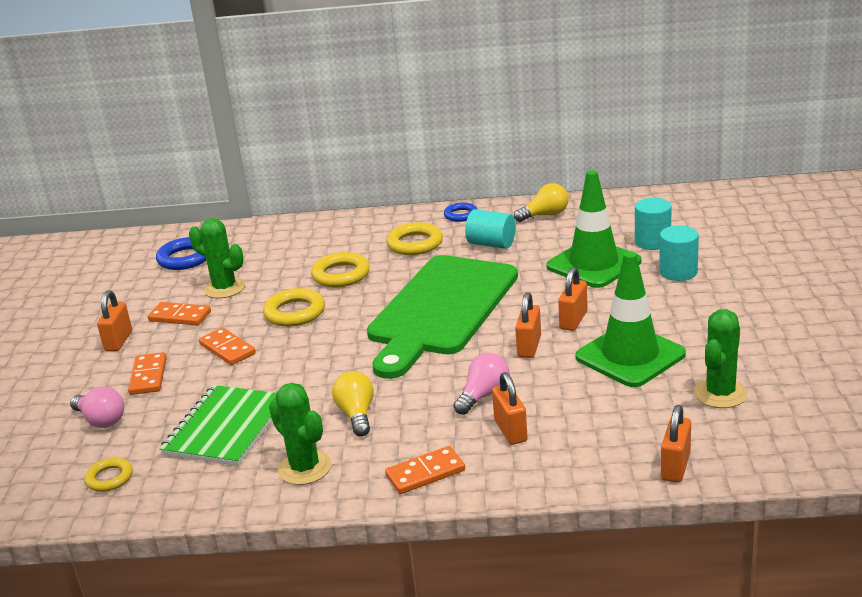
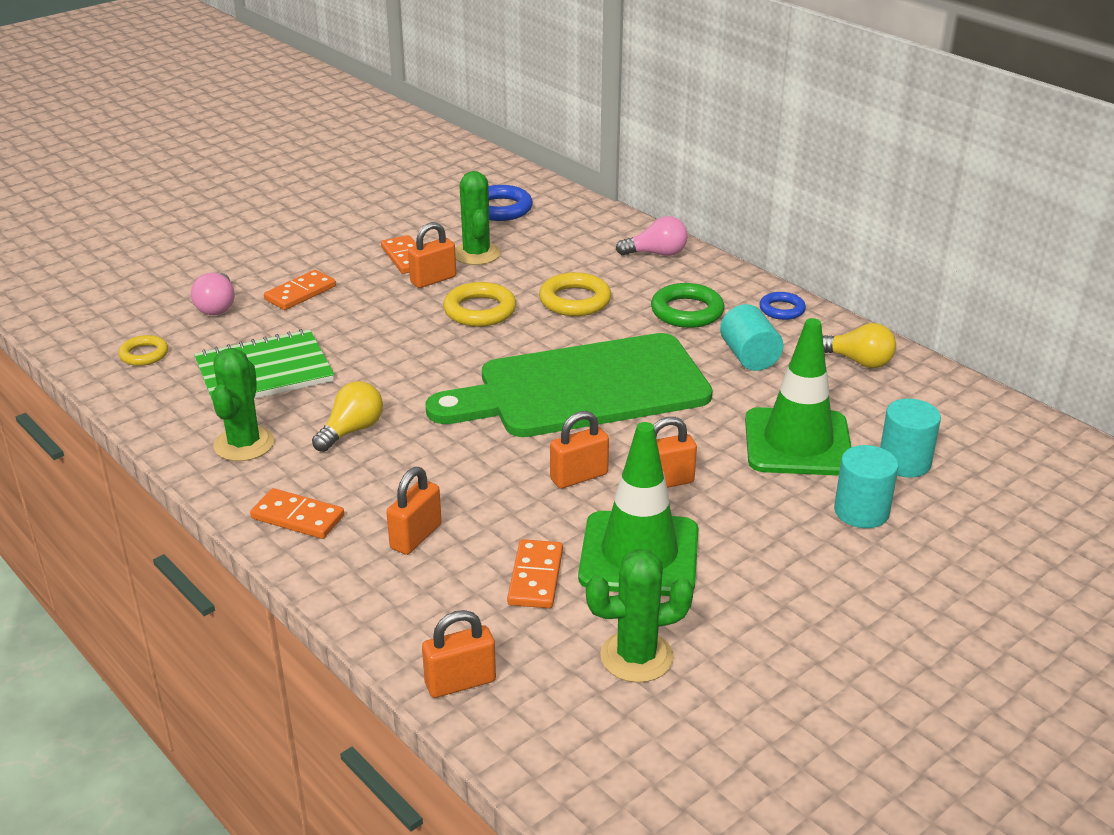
camera: 45 degrees right, 5 degrees up
(118, 341) = (336, 250): orange padlock -> orange padlock (433, 280)
(227, 349) = (382, 308): orange domino -> orange domino (536, 577)
(415, 244) = (687, 311): yellow ring -> green ring
(483, 395) = (459, 490): pink light bulb -> pink light bulb (656, 253)

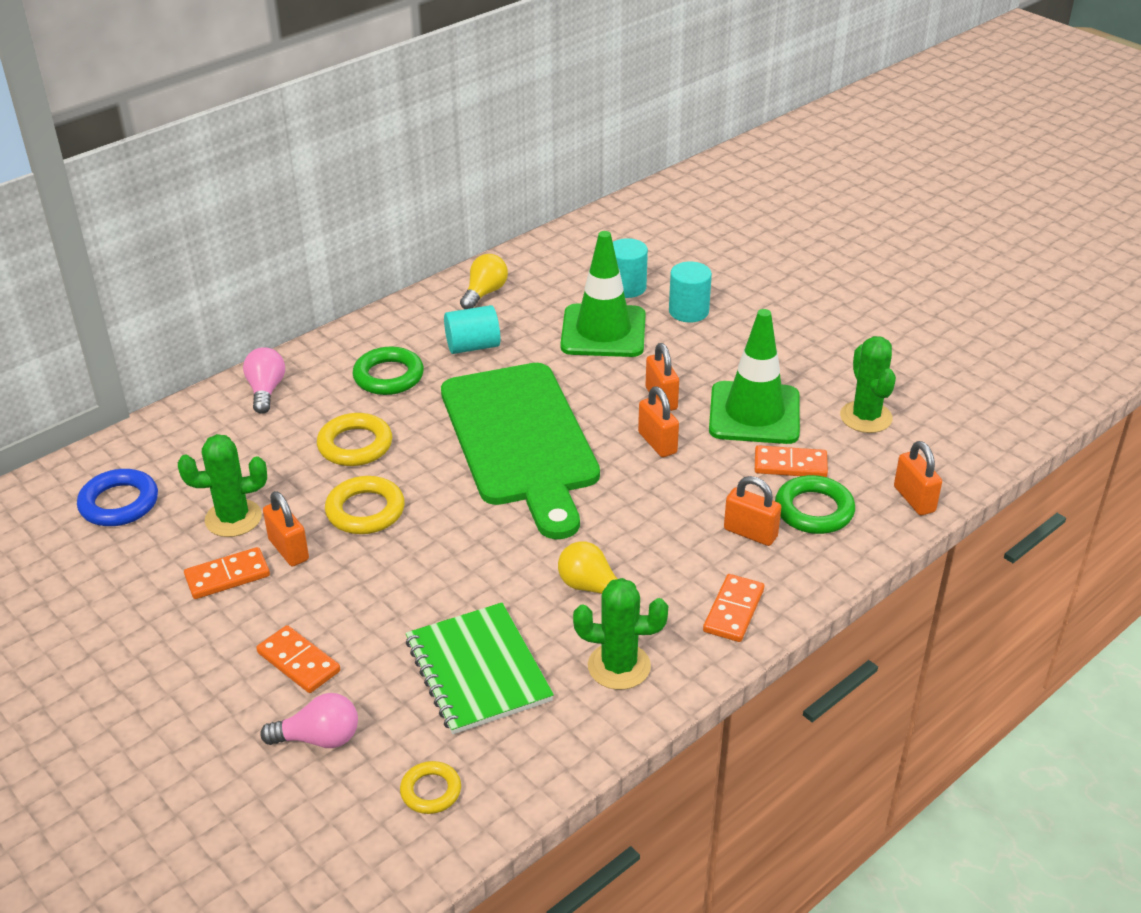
camera: 90 degrees left, 5 degrees up
(449, 589) = (814, 510): none -> green ring
(782, 309) = (393, 324): blue ring -> none

